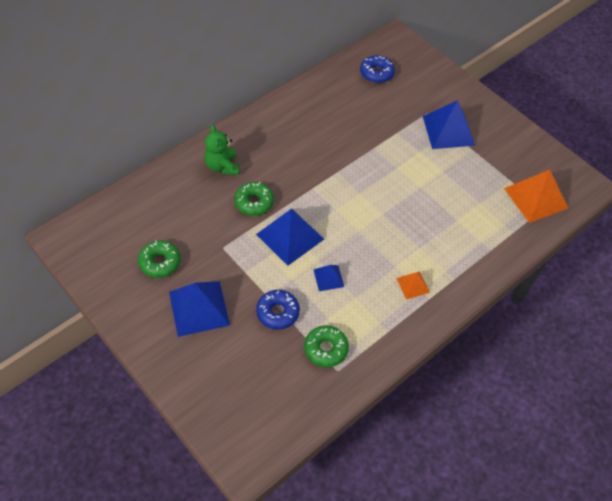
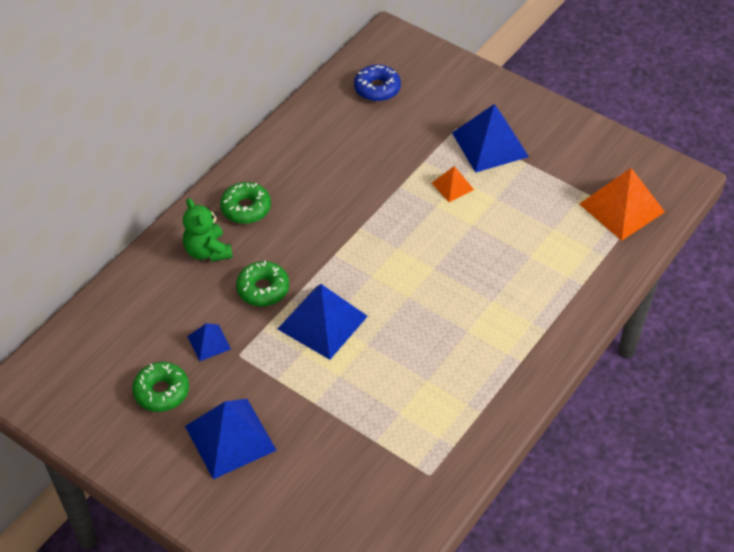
camera: 10 degrees left, 5 degrees down
(278, 312) = (333, 421): blue donut -> none
(326, 349) = (407, 452): green donut -> green donut (246, 208)
(328, 278) = (386, 363): blue pyramid -> blue pyramid (209, 342)
(413, 285) = (496, 349): orange pyramid -> orange pyramid (452, 186)

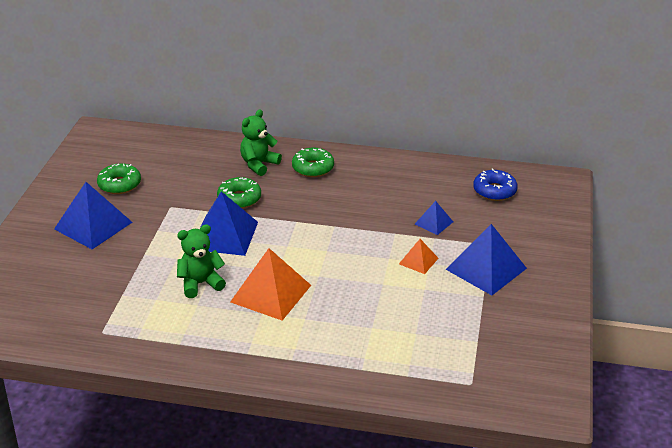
camera: 65 degrees right, 15 degrees down
(209, 342) = (174, 190): blue pyramid -> blue pyramid (434, 223)
(394, 367) = (200, 283): none -> green teddy bear
(622, 207) = (477, 372): orange pyramid -> orange pyramid (271, 293)

